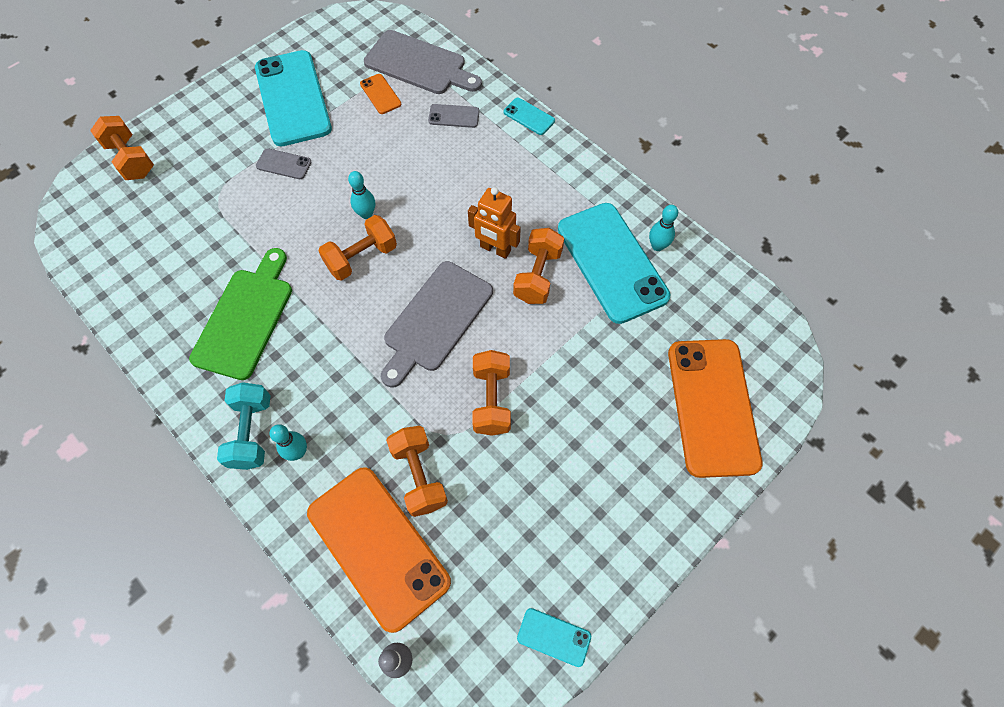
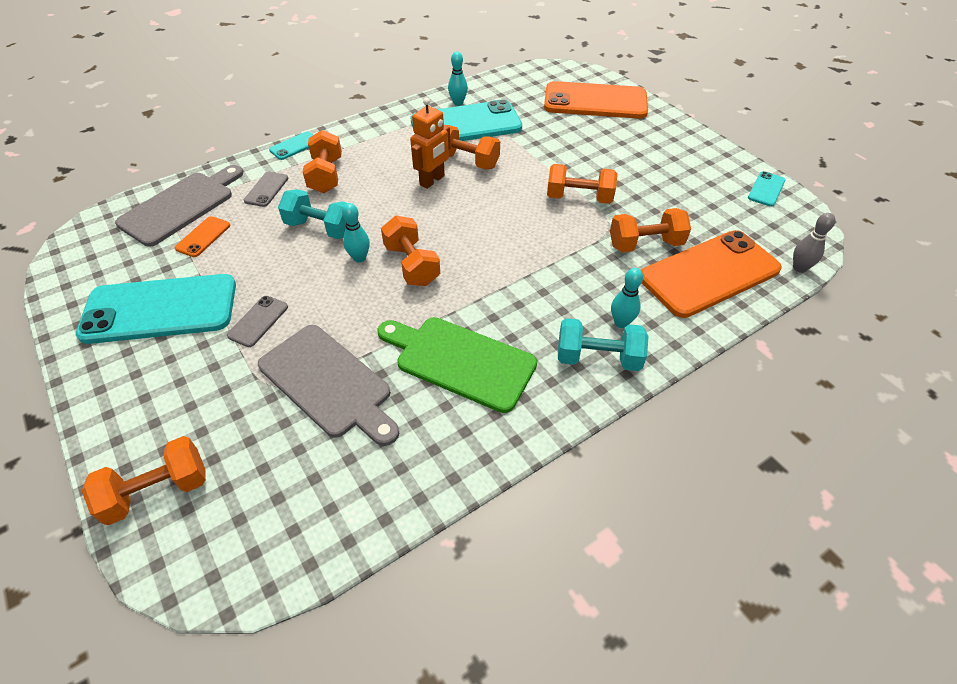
camera: 80 degrees left, 15 degrees down
(380, 94) = (203, 237): orange phone -> orange phone turned 45 degrees counterclockwise
(403, 174) = (321, 228): none -> turquoise dumbbell
(436, 320) = (496, 222): grey cutting board -> grey cutting board (328, 383)
(484, 156) = (326, 176): none -> orange dumbbell

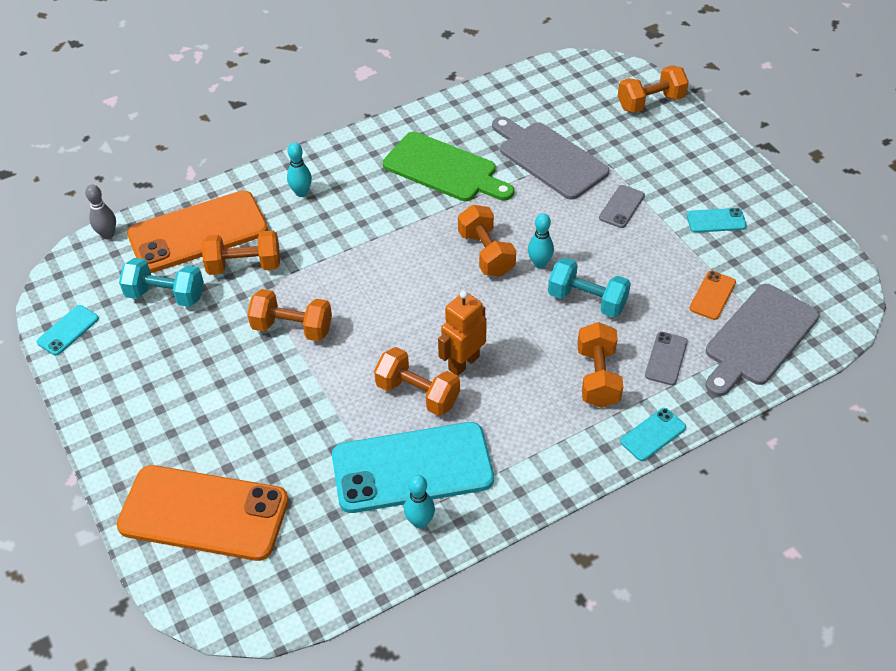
camera: 175 degrees left, 0 degrees up
(160, 309) = (716, 220): turquoise phone -> turquoise phone, size x0.43
(598, 358) = (331, 167): turquoise dumbbell -> turquoise dumbbell (166, 295)

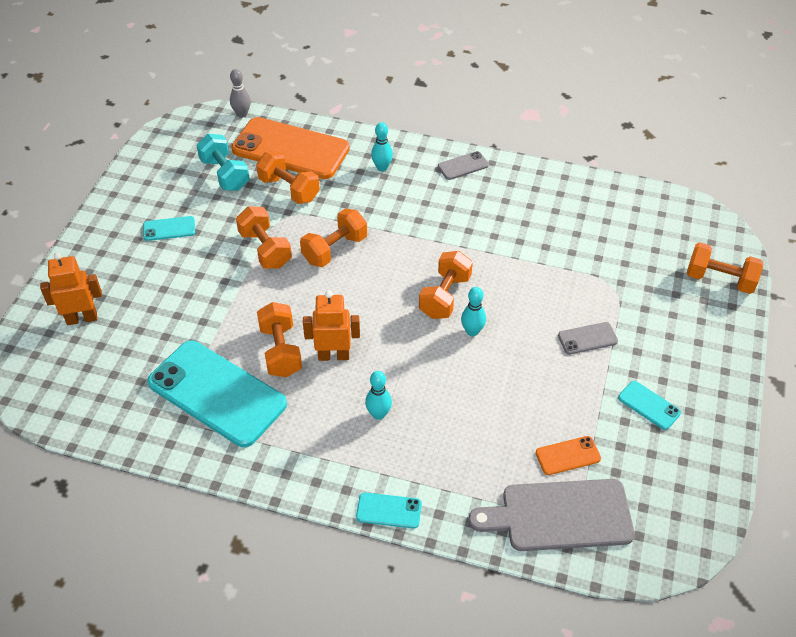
camera: 45 degrees right, 0 degrees up
(68, 330) = (152, 156): turquoise phone -> turquoise phone (169, 229)
(204, 513) = (82, 318): orange phone -> orange robot
(420, 521) = (178, 429): turquoise bowling pin -> turquoise bowling pin (378, 414)
(444, 169) = (494, 218): green cutting board -> none
(549, 158) = (580, 264): grey cutting board -> none
(587, 300) = (470, 383): turquoise dumbbell -> none
(597, 377) = (405, 440): orange dumbbell -> orange dumbbell (335, 249)
(666, 358) = (470, 469): grey phone -> grey phone (463, 166)

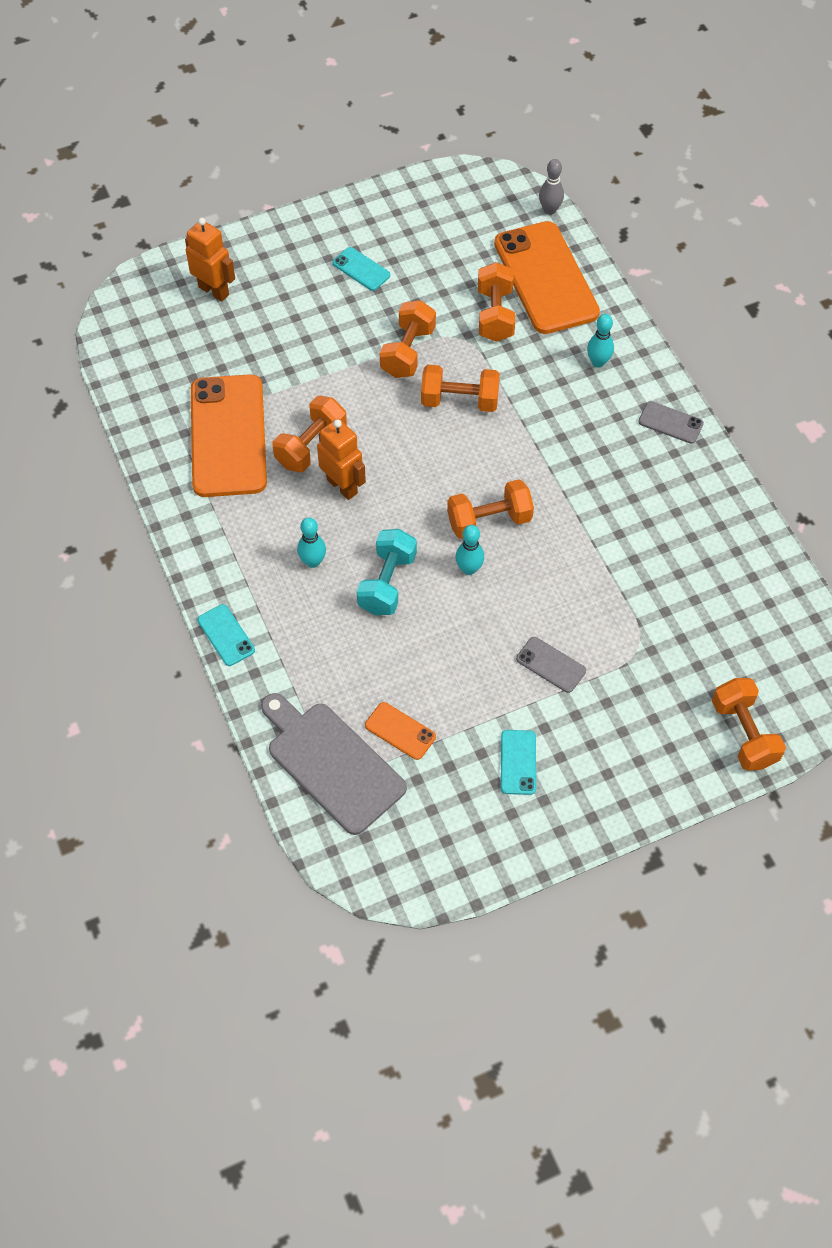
camera: 50 degrees right, 10 degrees up
(217, 393) = (228, 436): turquoise phone -> orange phone
(225, 174) = (463, 256): turquoise dumbbell -> turquoise dumbbell (387, 583)

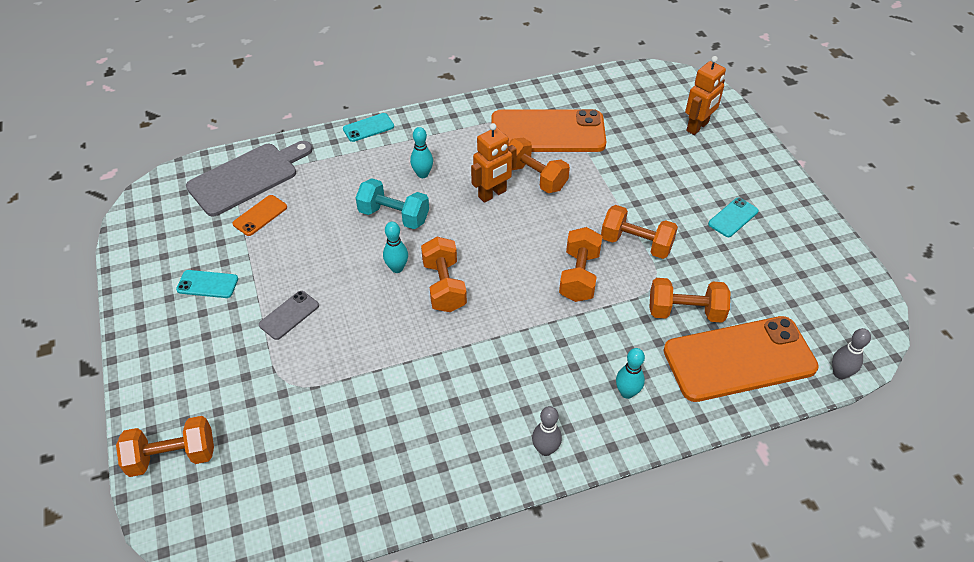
camera: 95 degrees right, 10 degrees down
(670, 423) = (545, 449): grey phone -> grey bowling pin

